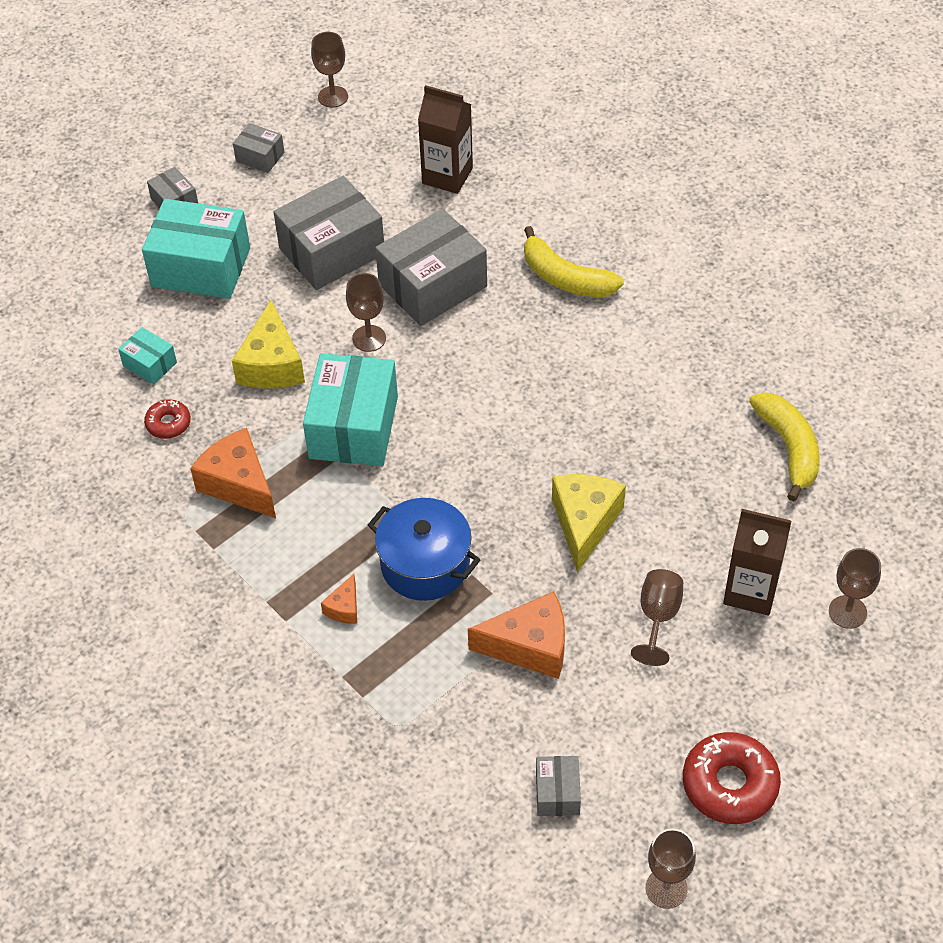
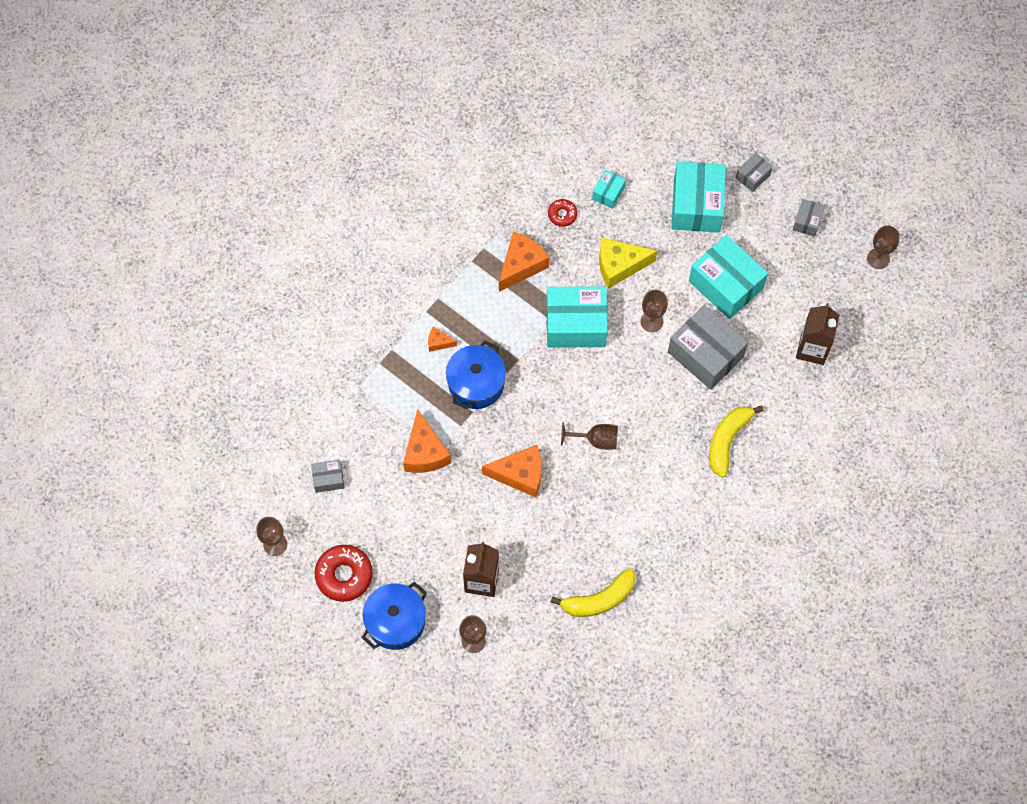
camera: 80 degrees right, 15 degrees up
(332, 251) = (725, 285): grey box -> turquoise box
(584, 523) = (520, 475): yellow cheese -> orange cheese
(658, 617) = (455, 525): brown goblet -> brown goblet (596, 440)
(812, 716) = (395, 621): none -> blue pot

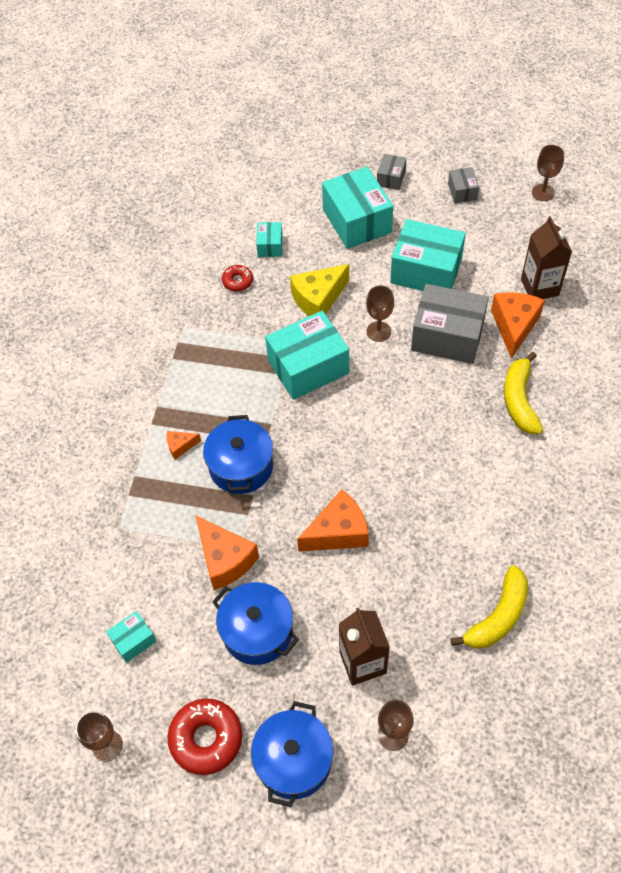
camera: 25 degrees left, 10 degrees down
(328, 479) = (133, 640): grey box -> turquoise box
(419, 518) = (257, 631): none -> blue pot
(521, 265) = (224, 340): orange cheese -> orange cheese (514, 326)
(596, 440) = (394, 461): brown goblet -> none

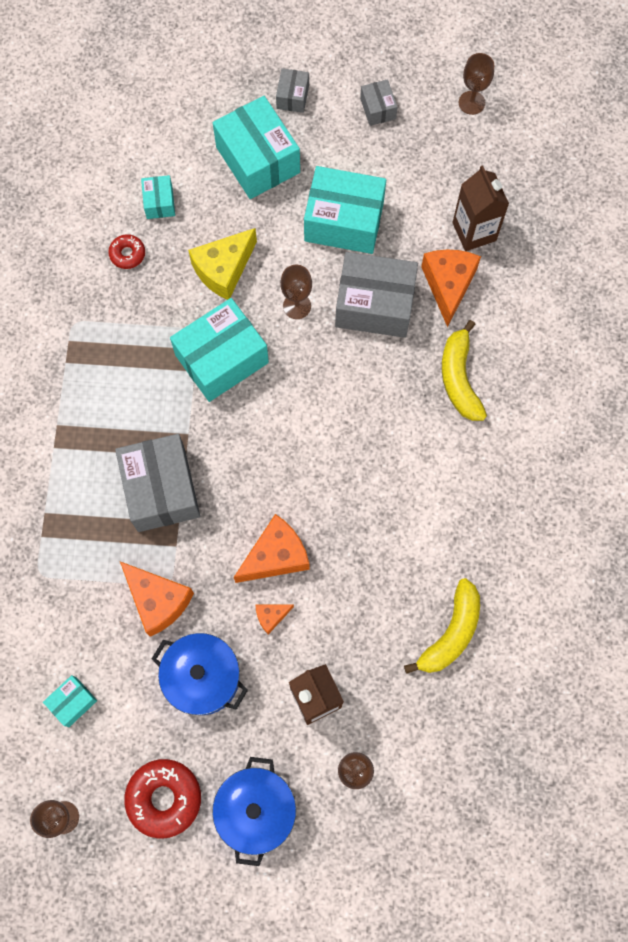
camera: 10 degrees left, 15 degrees up
(180, 446) = (90, 471): orange cheese -> orange cheese (271, 616)
(241, 466) = (161, 489): blue pot -> grey box

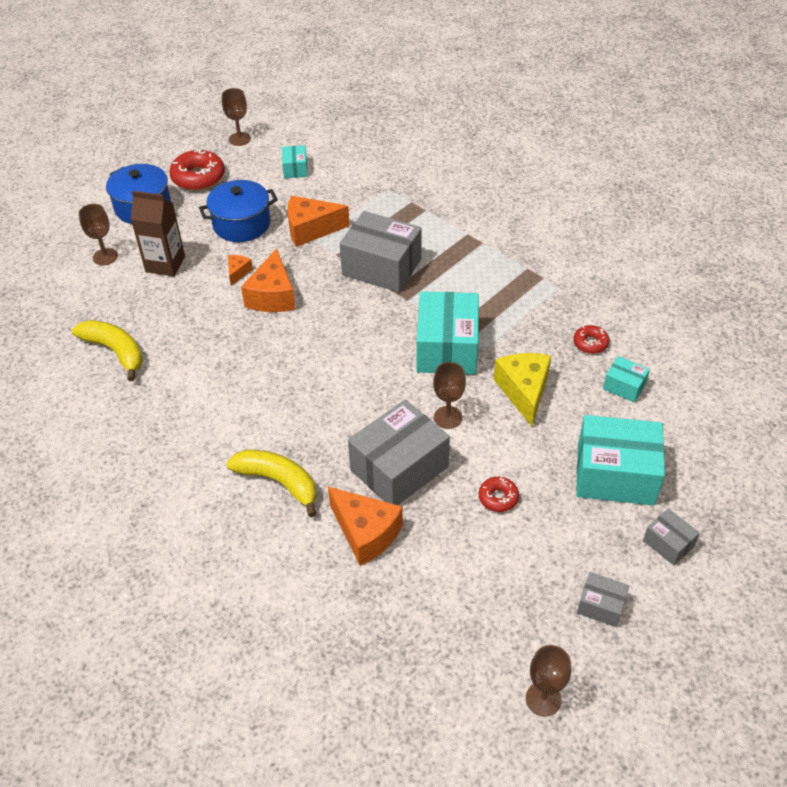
camera: 130 degrees right, 25 degrees down
(344, 221) = (498, 498): turquoise box -> red donut
(451, 633) = (115, 351): yellow banana -> yellow banana turned 150 degrees clockwise
(474, 231) = (398, 591): brown carton -> none

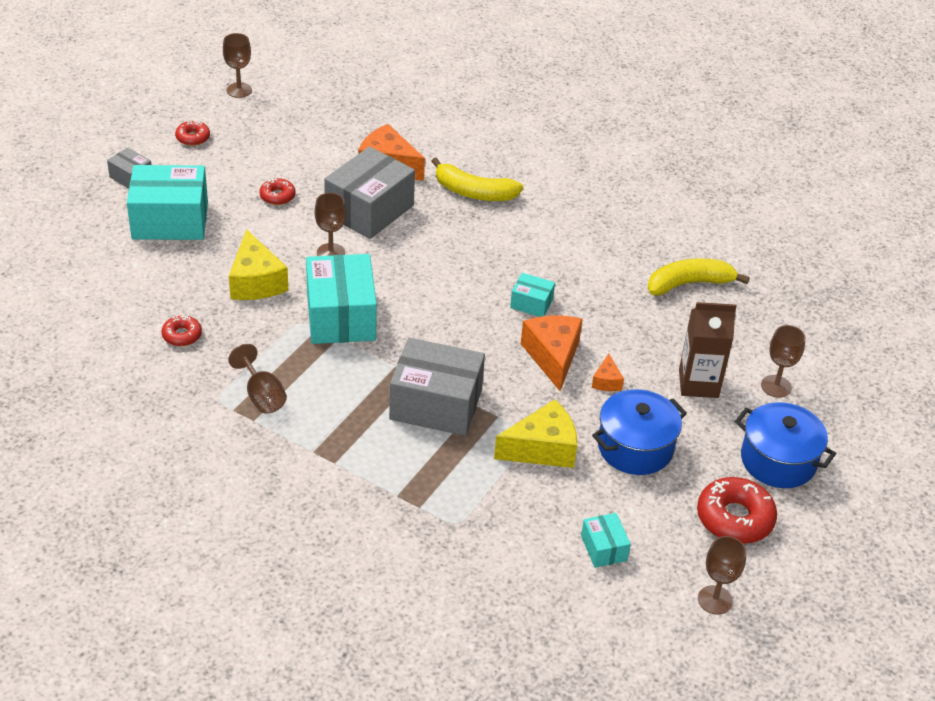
camera: 165 degrees right, 5 degrees down
(115, 351) = (689, 284): yellow banana -> yellow banana turned 135 degrees clockwise
(311, 229) = (542, 449): orange cheese -> yellow cheese
(520, 286) = (261, 395): none -> brown goblet
(601, 606) = (193, 137): grey box -> red donut
(624, 386) = (150, 295): turquoise box -> turquoise box (531, 303)

